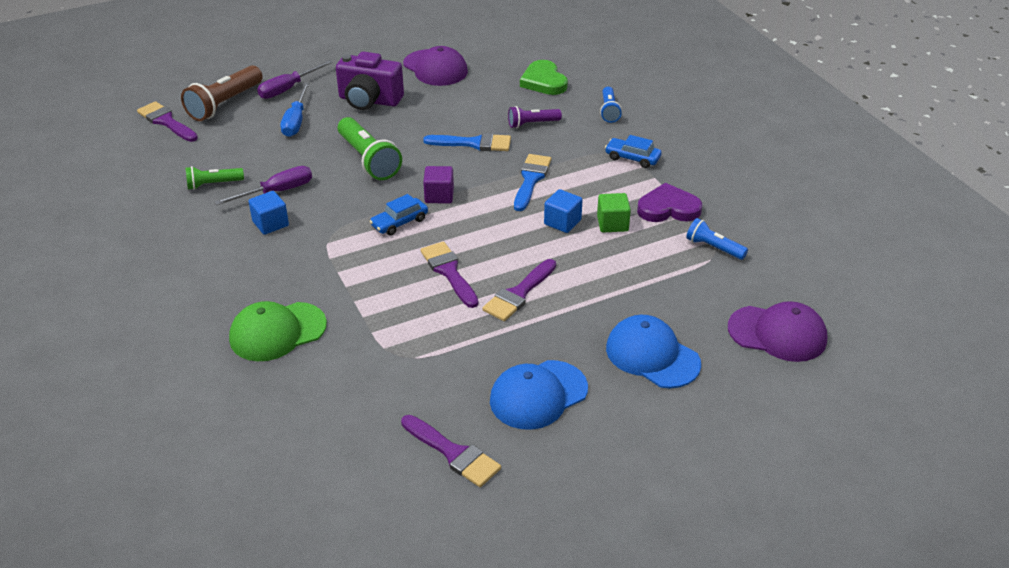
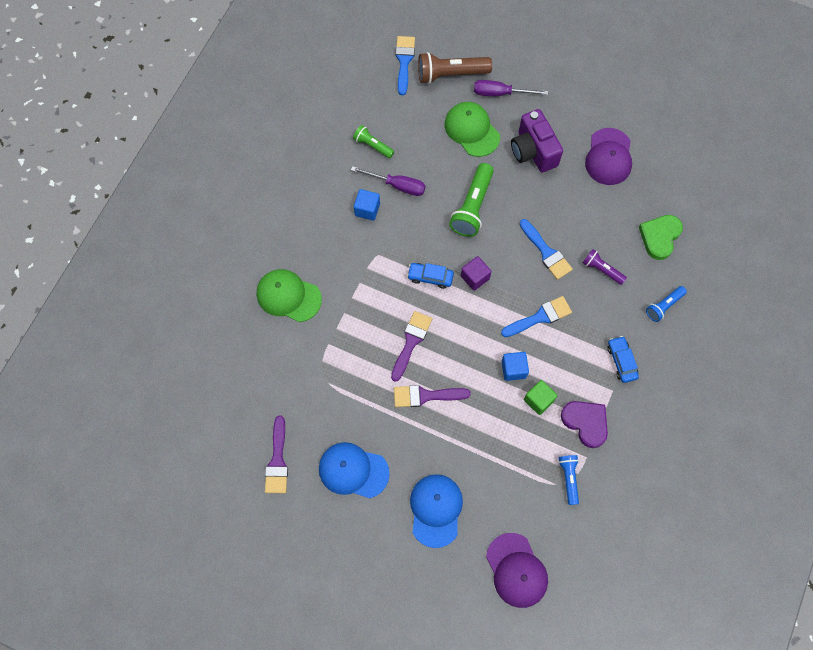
camera: 50 degrees right, 30 degrees up
(166, 121) = (404, 61): purple brush -> blue brush
(296, 121) = (472, 130): blue screwdriver -> green cap

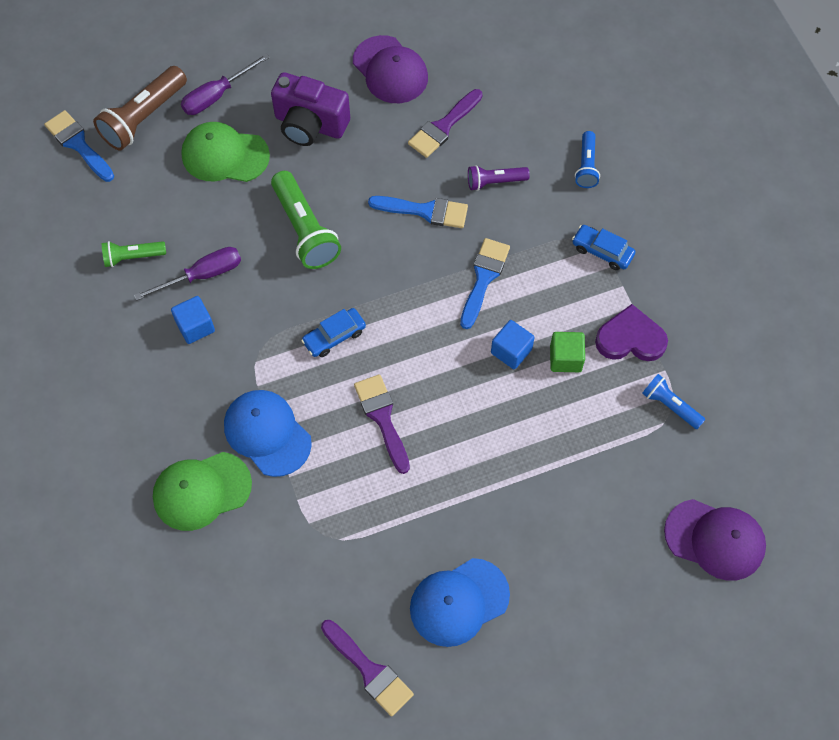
camera: 45 degrees left, 5 degrees down
(426, 396) = (453, 457): purple brush -> purple brush (443, 126)
(436, 510) = (580, 559): blue cap -> blue cap (267, 433)
(475, 277) = (380, 297): purple cube -> none
(660, 237) = (516, 105): green heart -> none

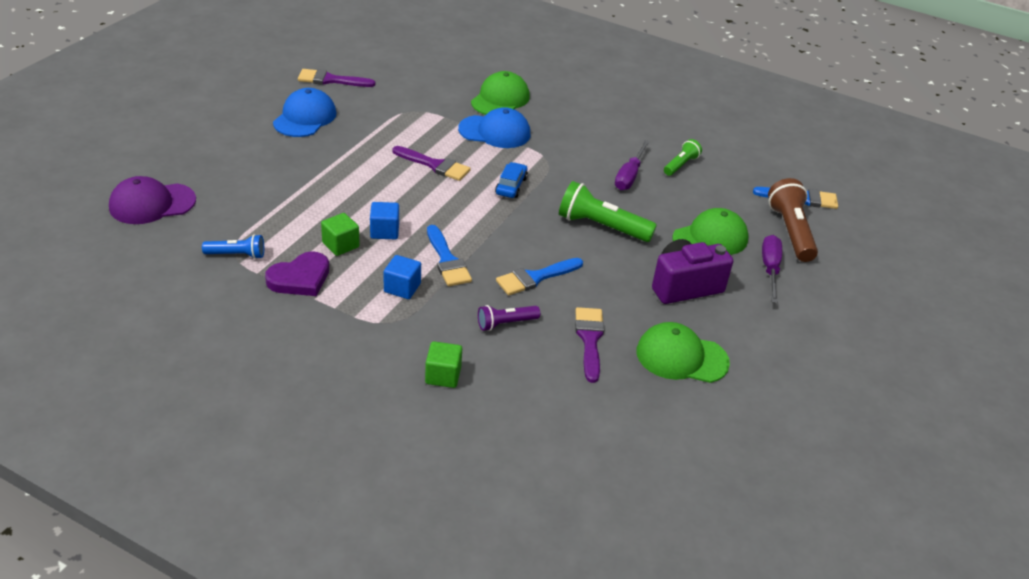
camera: 135 degrees right, 25 degrees down
(195, 326) = (598, 153): blue cube -> blue cube (402, 288)
(390, 70) = (681, 357): purple cap -> green cap
(495, 182) = (505, 323): purple flashlight -> purple flashlight turned 150 degrees counterclockwise
(586, 166) = (443, 375): blue flashlight -> green cube
(602, 251) = (372, 321): blue car -> none

